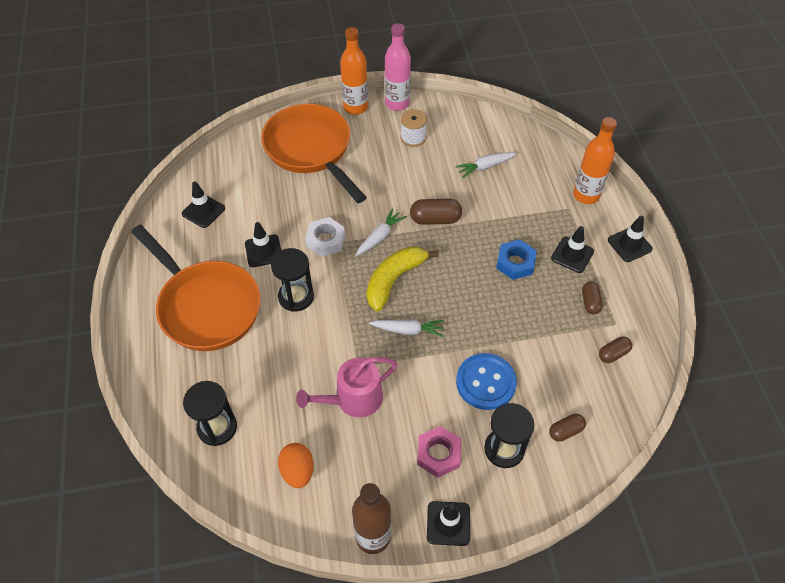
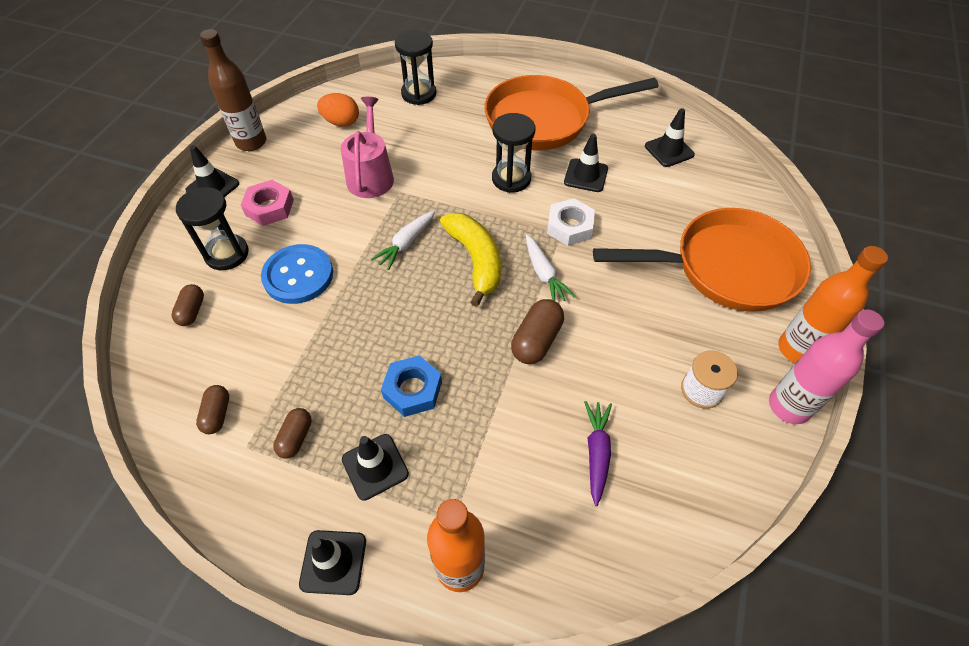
camera: 120 degrees right, 0 degrees up
(485, 167) = (596, 453): white carrot -> purple carrot
(590, 302) = (296, 437): brown capsule -> brown capsule turned 75 degrees clockwise

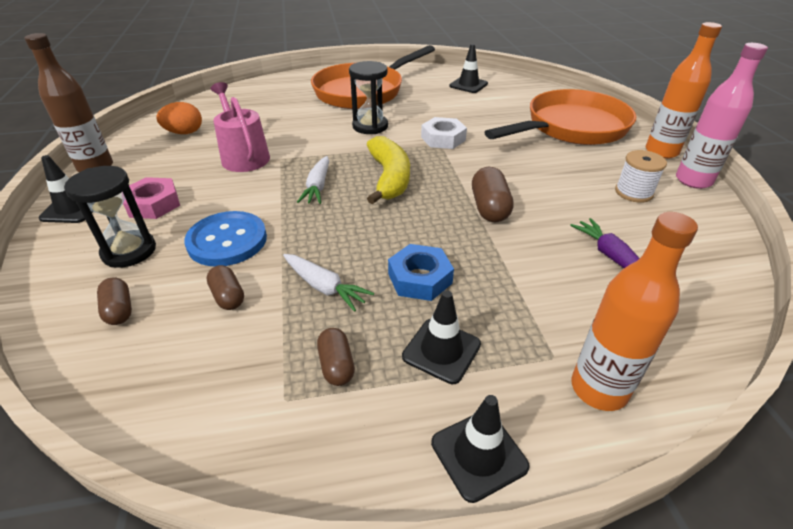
camera: 30 degrees left, 15 degrees down
(217, 414) = (224, 386): brown capsule -> brown capsule (228, 296)
(419, 94) = (244, 101): black hourglass -> none
(475, 260) = (389, 178): yellow banana -> yellow banana turned 45 degrees clockwise
(544, 274) = (452, 169): white carrot -> white carrot (324, 287)
(586, 175) = (425, 110): black traffic cone -> none

